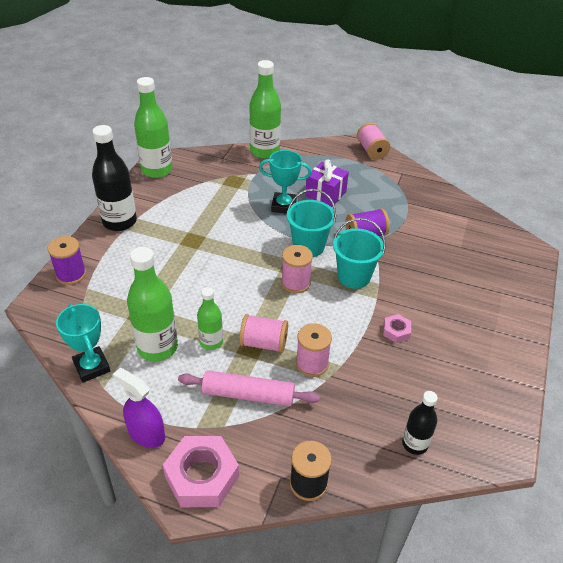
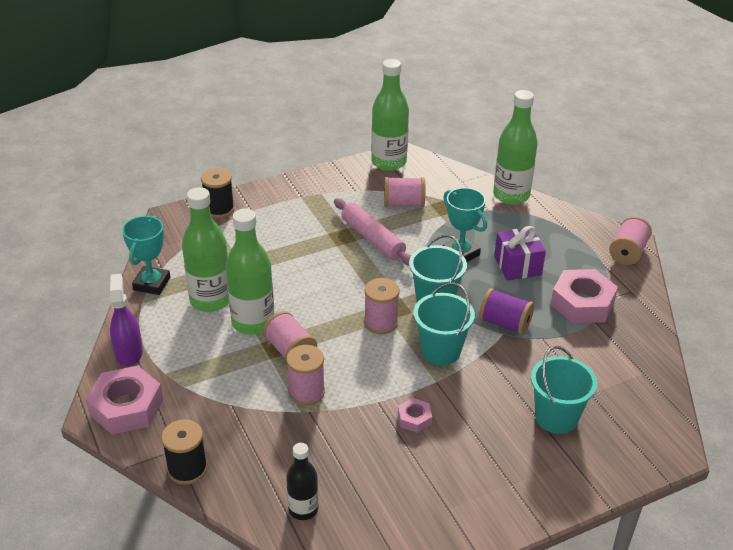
camera: 45 degrees right, 5 degrees down
(71, 274) = (219, 209): purple spool -> black spool
(119, 222) = (304, 189): black bottle -> none
(204, 193) = (403, 204): none -> pink spool
(211, 342) = (253, 322): green bottle -> green bottle, size x1.72
(248, 394) = (229, 378): pink rolling pin -> pink rolling pin (373, 239)
(388, 195) = (582, 303): none -> pink nut
(463, 273) = (556, 417): none -> turquoise bucket

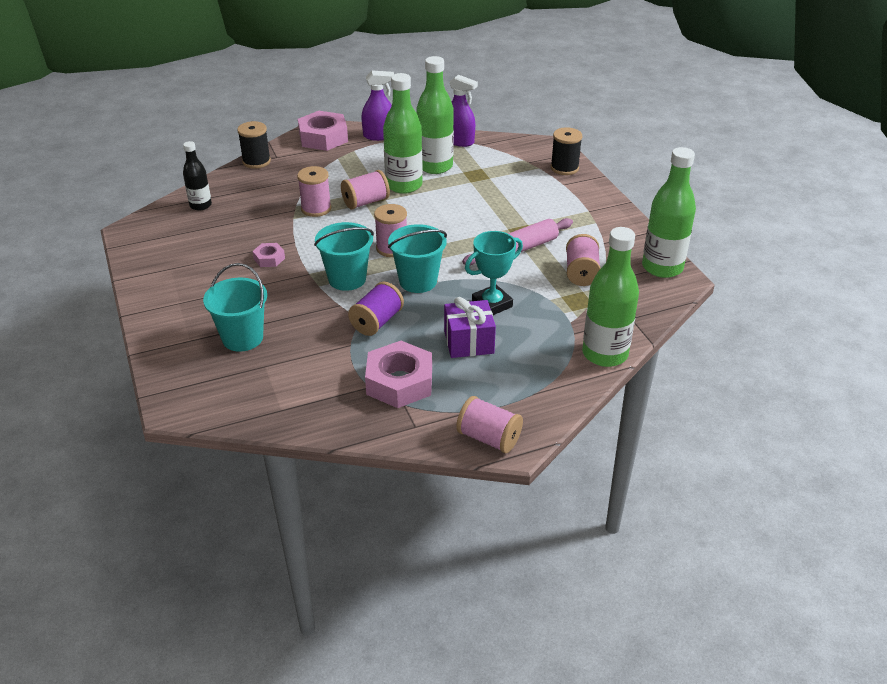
camera: 95 degrees right, 0 degrees up
(152, 284) = (459, 141): turquoise trophy -> purple spray bottle

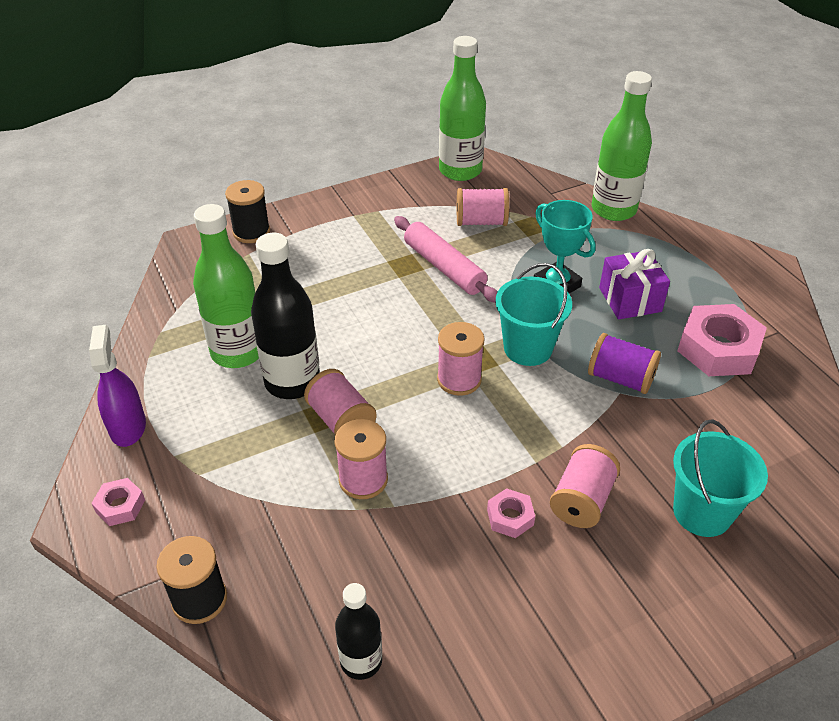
camera: 95 degrees left, 5 degrees up
(323, 137) = (120, 506): pink nut -> pink nut, size x0.49
(347, 279) = (539, 418): turquoise bucket -> none
(404, 185) = (292, 382): green bottle -> black bottle
(459, 141) = (162, 331): purple spray bottle -> none
(488, 438) = (767, 280): pink spool -> pink spool (582, 500)

